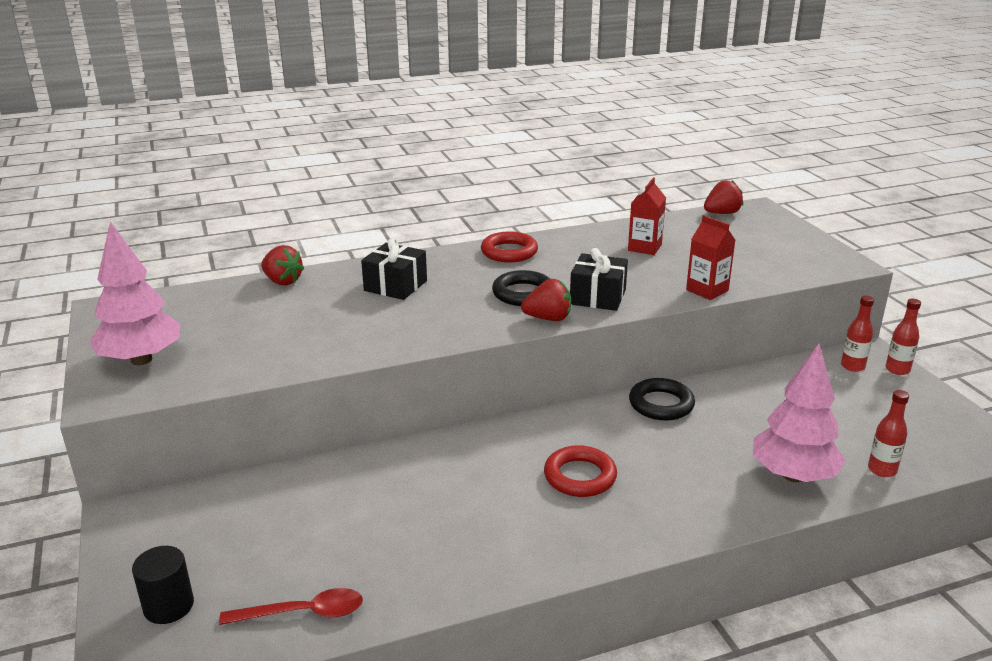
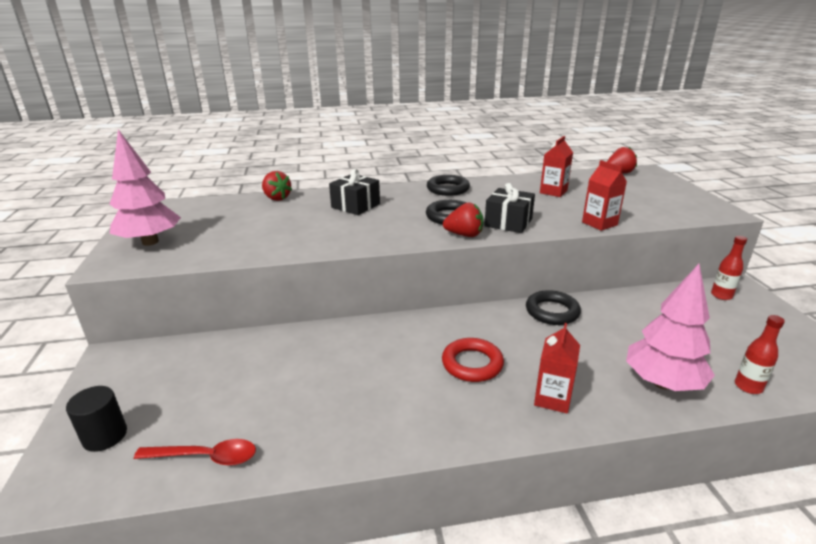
camera: 10 degrees right, 0 degrees up
(509, 252) = (448, 189): red ring -> black ring
(677, 505) = (552, 398): none -> red carton
(897, 370) = (762, 301): red bottle -> none

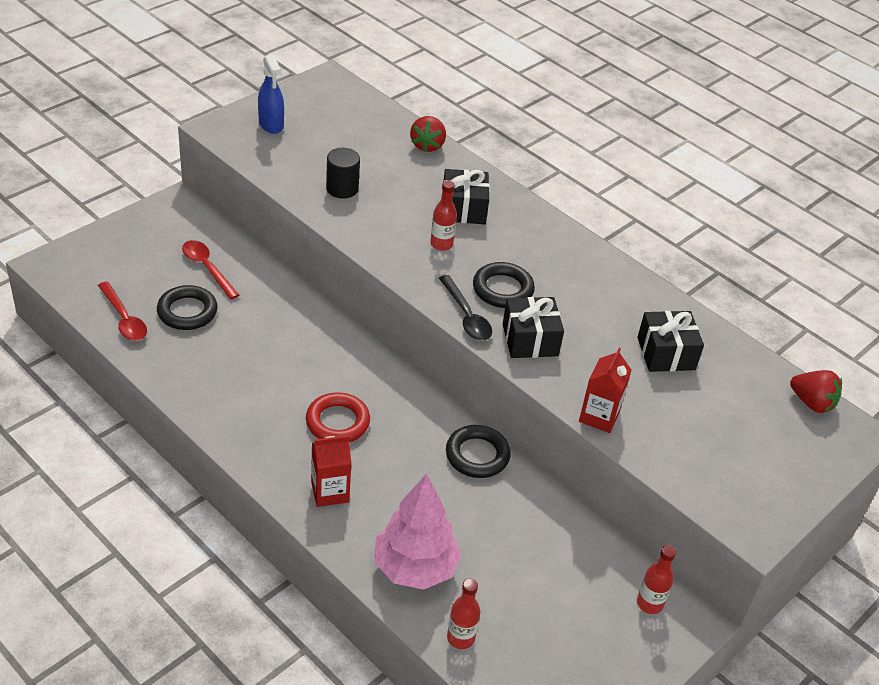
camera: 50 degrees right, 15 degrees up
(105, 436) = (106, 258): black cylinder -> black cylinder (342, 188)
(150, 242) = (271, 124): pink tree -> blue spray bottle
(214, 370) = (207, 268): none -> red spoon
(381, 222) = (441, 244): none -> red bottle
(448, 189) = (581, 260): black ring -> black ring (187, 312)
(464, 235) = (466, 316): red strawberry -> black spoon
(553, 192) = (666, 353): red carton -> black gift

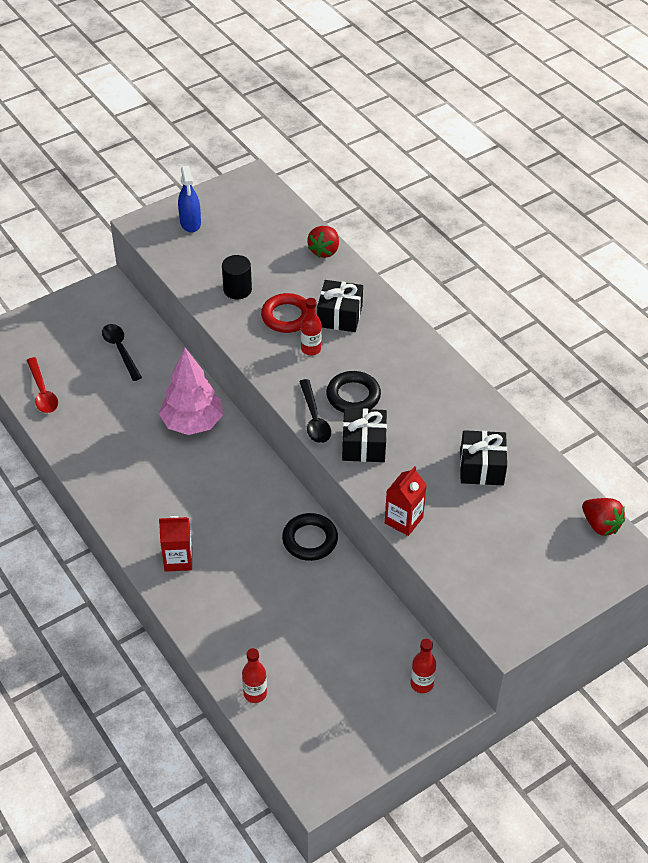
camera: 15 degrees right, 5 degrees up
(187, 312) = (95, 389): black ring -> none
(207, 268) = (120, 350): red spoon -> black spoon
(337, 422) = (199, 499): red ring -> red ring (287, 316)
(415, 568) = (232, 631): pink tree -> pink tree (192, 423)

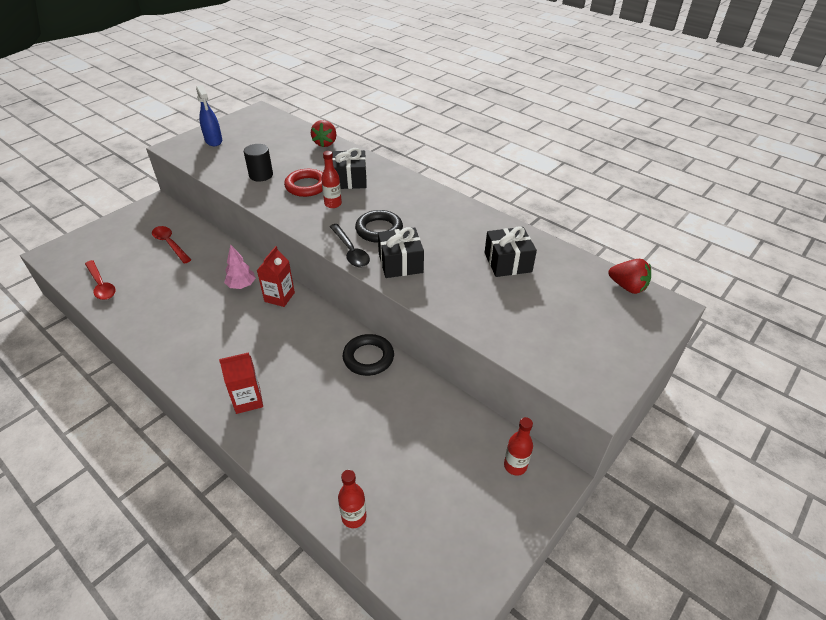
camera: 15 degrees left, 5 degrees down
(120, 350) = (170, 244): black spoon -> red spoon
(192, 423) = (242, 285): pink tree -> pink tree, size x0.55
(403, 520) = (458, 315): red carton -> red carton (279, 297)

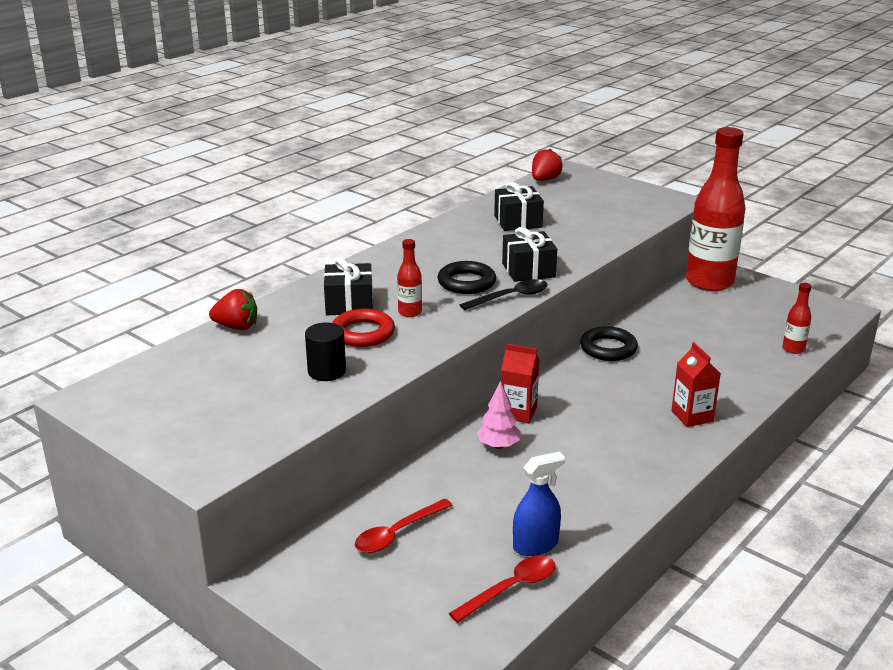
camera: 90 degrees left, 15 degrees down
(213, 141) = (194, 431): blue spray bottle -> blue spray bottle (535, 545)
(515, 466) = (709, 282): red bottle -> red bottle, size x2.44

